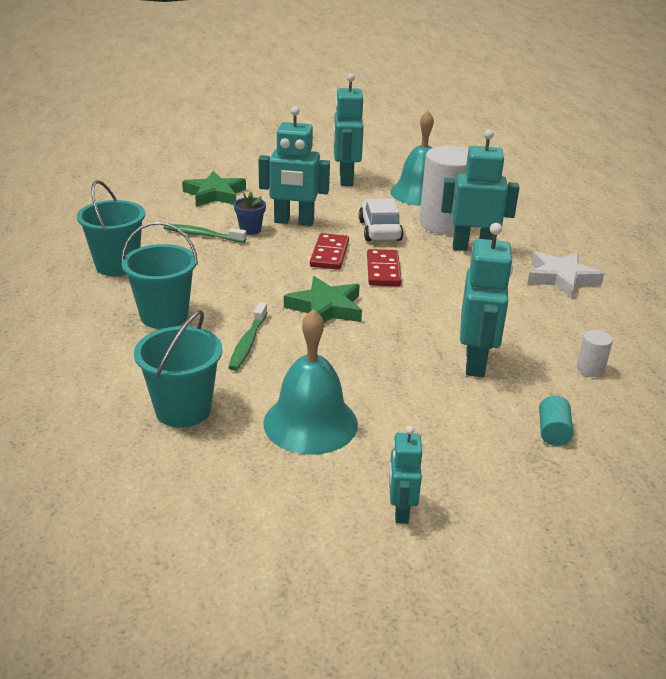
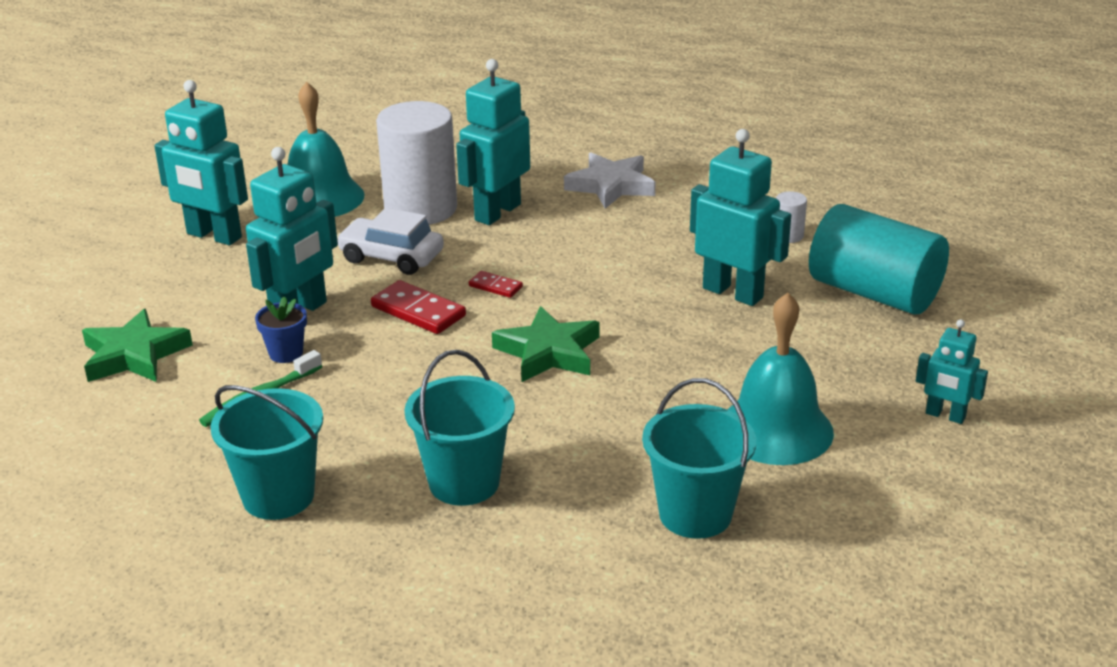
camera: 60 degrees left, 0 degrees up
(248, 343) = (584, 430): green toothbrush -> none
(383, 271) = (495, 286): red domino -> red domino, size x0.57
(553, 432) = (874, 293): turquoise cylinder -> turquoise cylinder, size x2.48

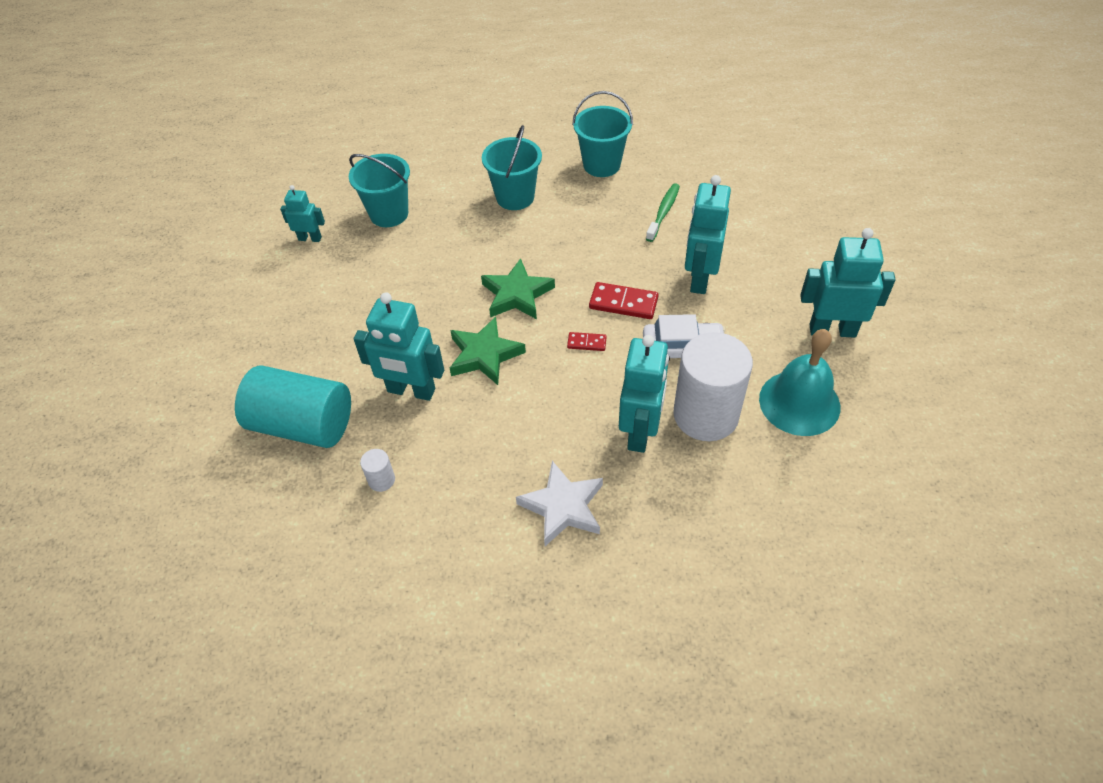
camera: 160 degrees right, 20 degrees up
(134, 355) = (764, 217): green star -> green star (484, 355)
(286, 353) = (677, 245): blue flower pot -> none
(776, 429) = (356, 278): turquoise bell -> none
(945, 416) = (253, 318): turquoise robot -> turquoise robot (310, 238)

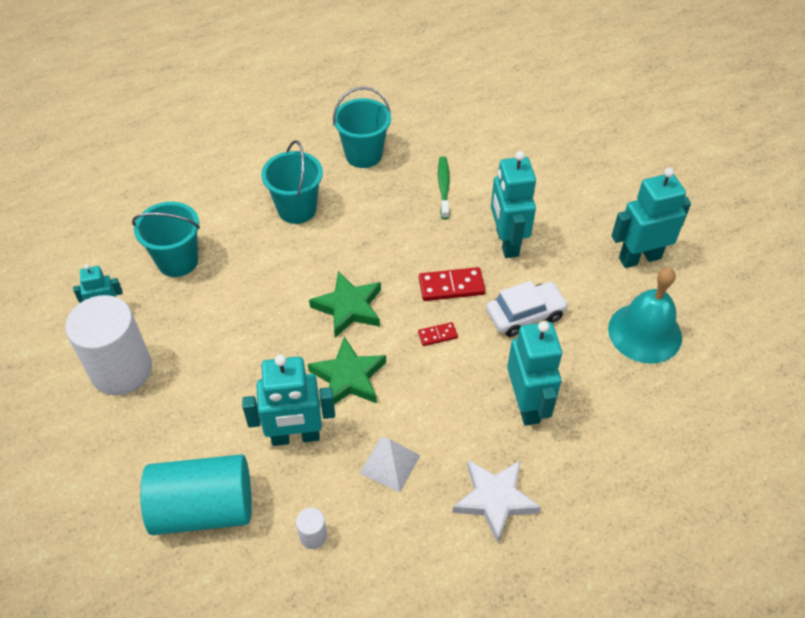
camera: 25 degrees left, 0 degrees up
(482, 442) = (390, 464): none -> white pyramid
(705, 415) = (574, 370): white cylinder -> white cylinder (121, 370)

